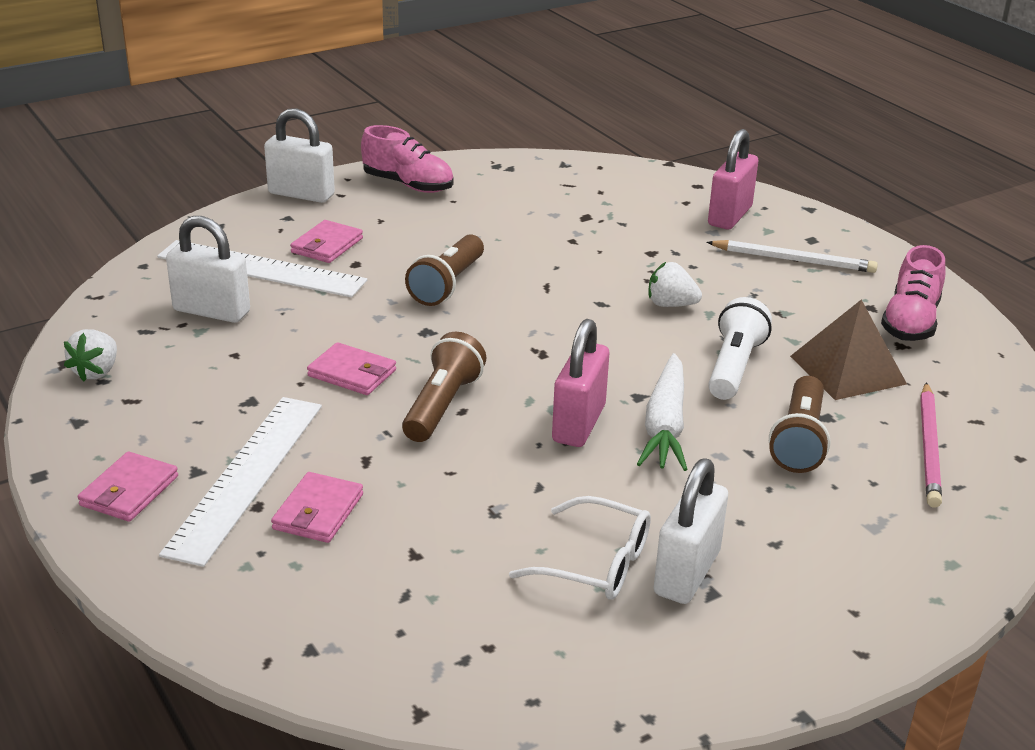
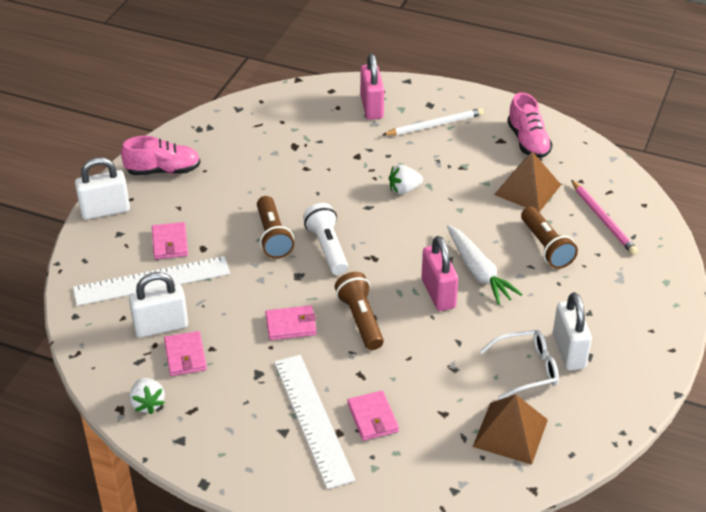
camera: 35 degrees left, 10 degrees up
(129, 491) = (264, 463): pink wallet -> pink wallet (185, 356)
(476, 625) = (510, 433): none -> brown pyramid
(734, 367) = (474, 216): white flashlight -> white flashlight (327, 248)

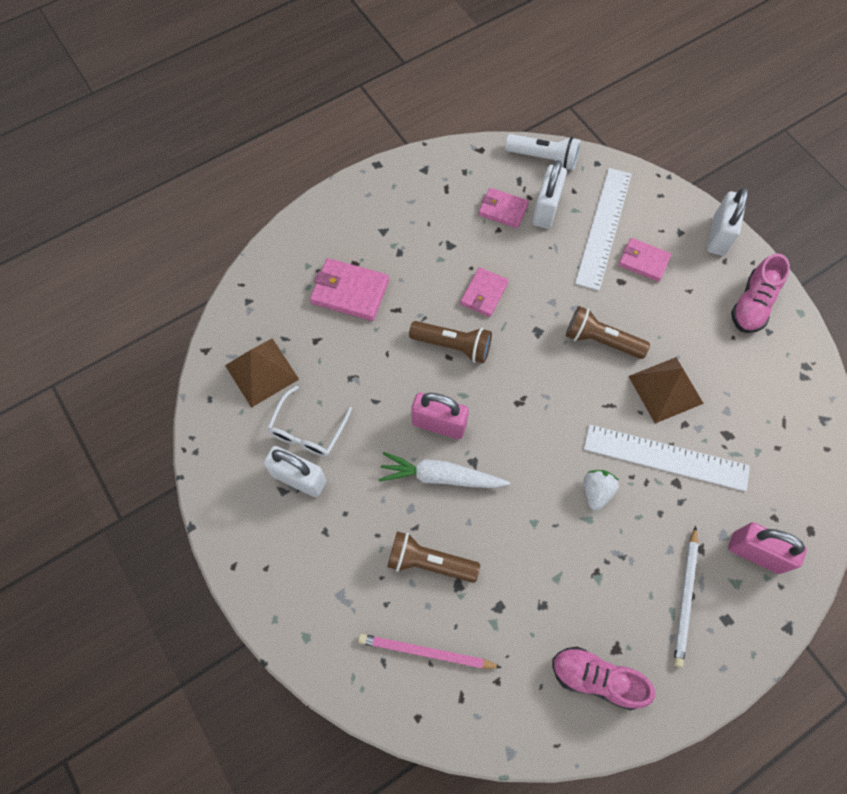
camera: 125 degrees right, 25 degrees up
(147, 403) = (473, 166): white strawberry -> none
(313, 419) = (379, 254): white ruler -> white ruler (665, 458)
(327, 248) = (557, 373): white flashlight -> white flashlight (544, 158)
(372, 418) = (350, 292): pink wallet -> pink wallet, size x1.50
(527, 189) = (520, 612): brown pyramid -> brown pyramid (665, 389)

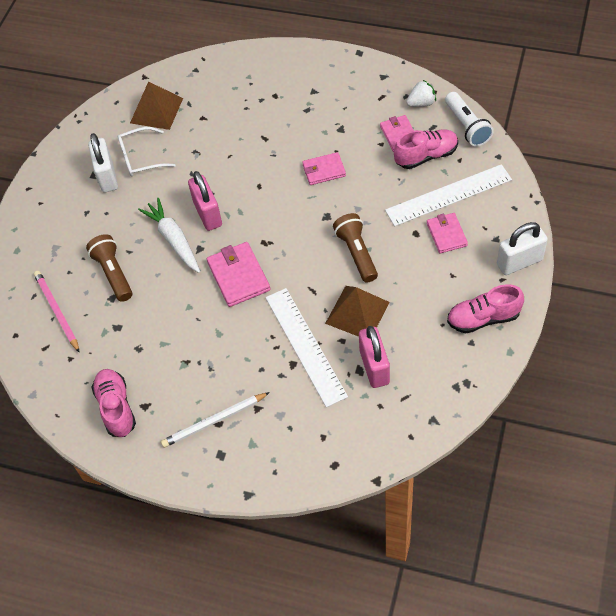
camera: 55 degrees right, 10 degrees down
(350, 292) = (252, 108): pink wallet -> pink wallet (238, 276)
(453, 345) = (269, 182): brown flashlight -> none
(546, 209) = (426, 156): white padlock -> pink shoe
(596, 491) = (242, 324): white strawberry -> white strawberry (421, 103)
(755, 553) = (285, 441): pink padlock -> pink padlock (374, 367)

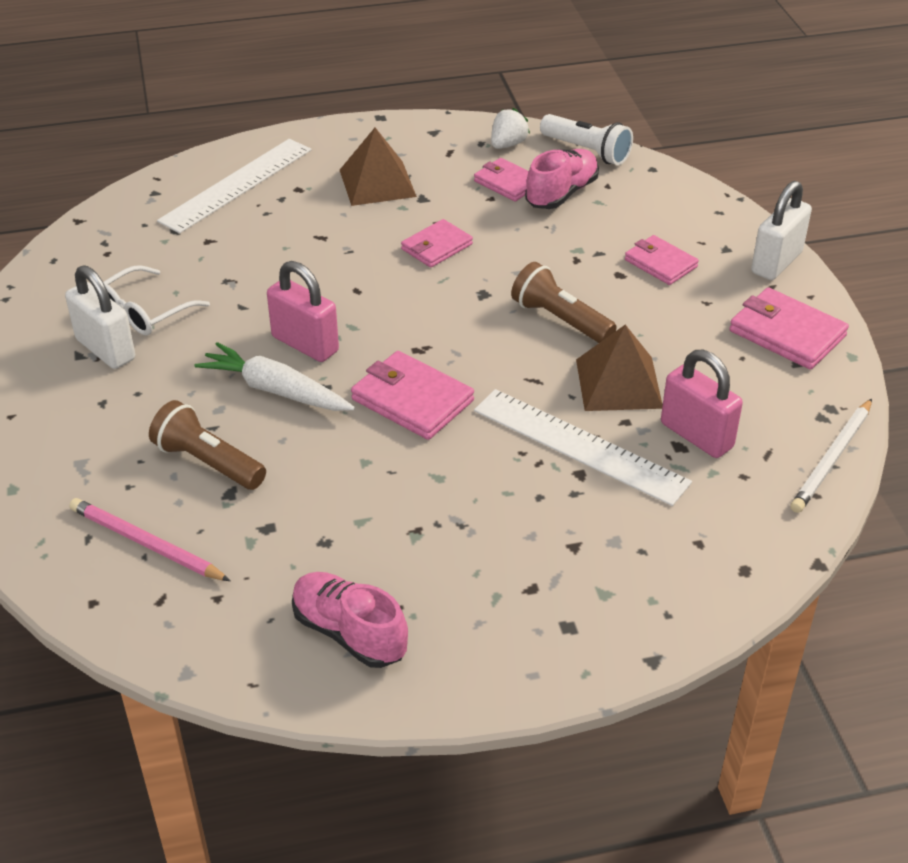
camera: 35 degrees left, 15 degrees down
(156, 110) = (128, 252): brown pyramid -> brown pyramid (377, 183)
(214, 421) = (523, 588): white pencil -> white pencil (832, 459)
(448, 195) = (626, 223): white ruler -> white ruler (236, 185)
(483, 318) = (787, 333): pink shoe -> pink wallet

